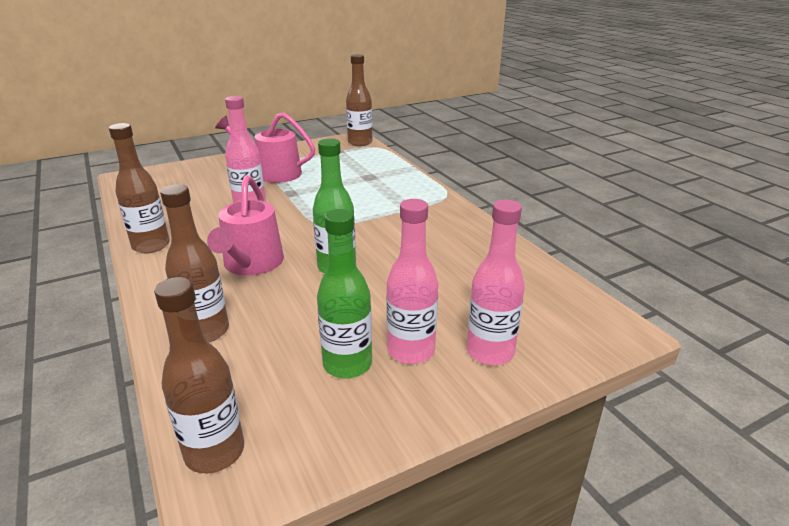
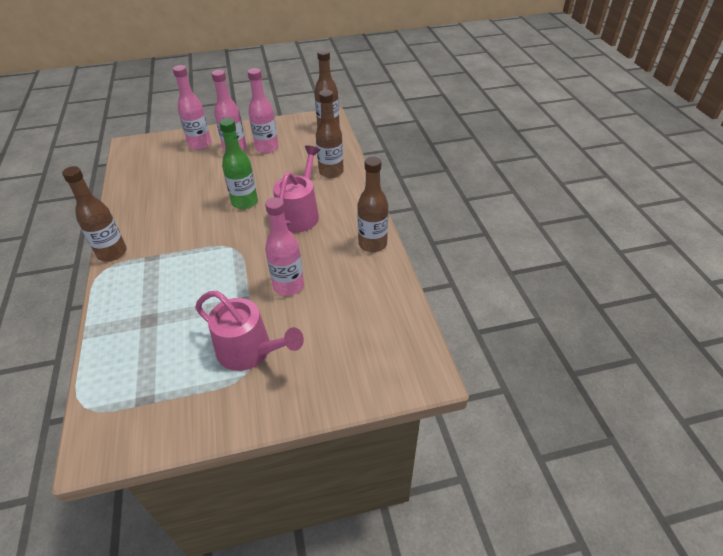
camera: 165 degrees left, 15 degrees up
(347, 364) = (267, 148): green bottle -> pink bottle
(360, 142) = (95, 428): brown bottle -> brown bottle (112, 253)

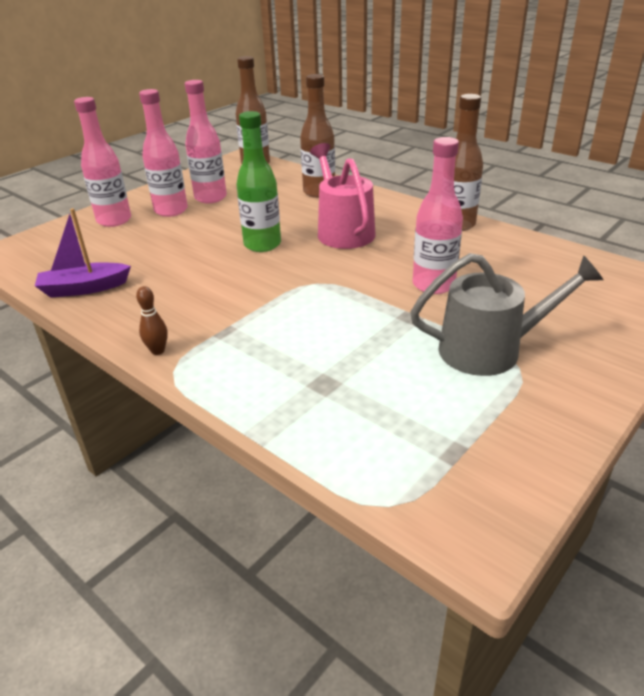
camera: 35 degrees left, 10 degrees down
(112, 253) = (158, 351): brown bottle -> brown bowling pin
(131, 191) = (84, 288): none -> purple boat
(249, 351) = (489, 350): pink watering can -> grey watering can

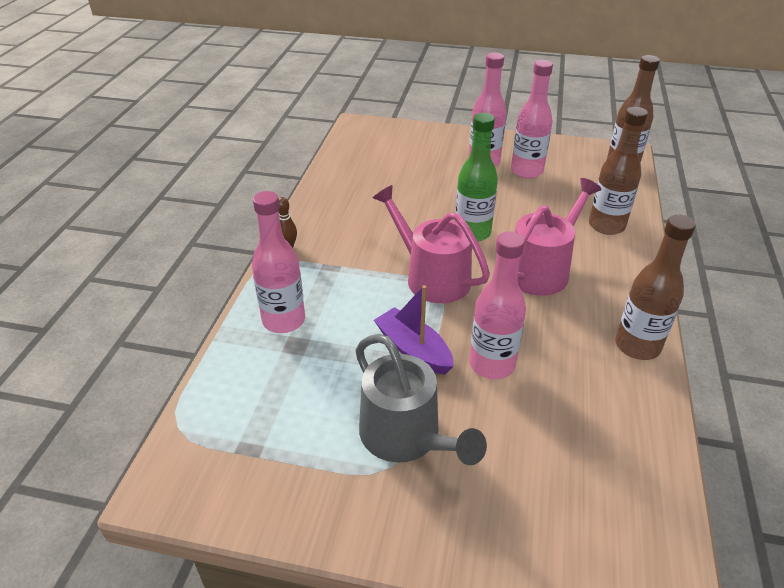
camera: 60 degrees right, 5 degrees up
(84, 288) = (339, 179): purple boat -> purple boat (413, 350)
(114, 220) = (442, 145): pink bottle -> pink bottle (284, 320)
(301, 280) = (432, 277): none -> pink watering can

